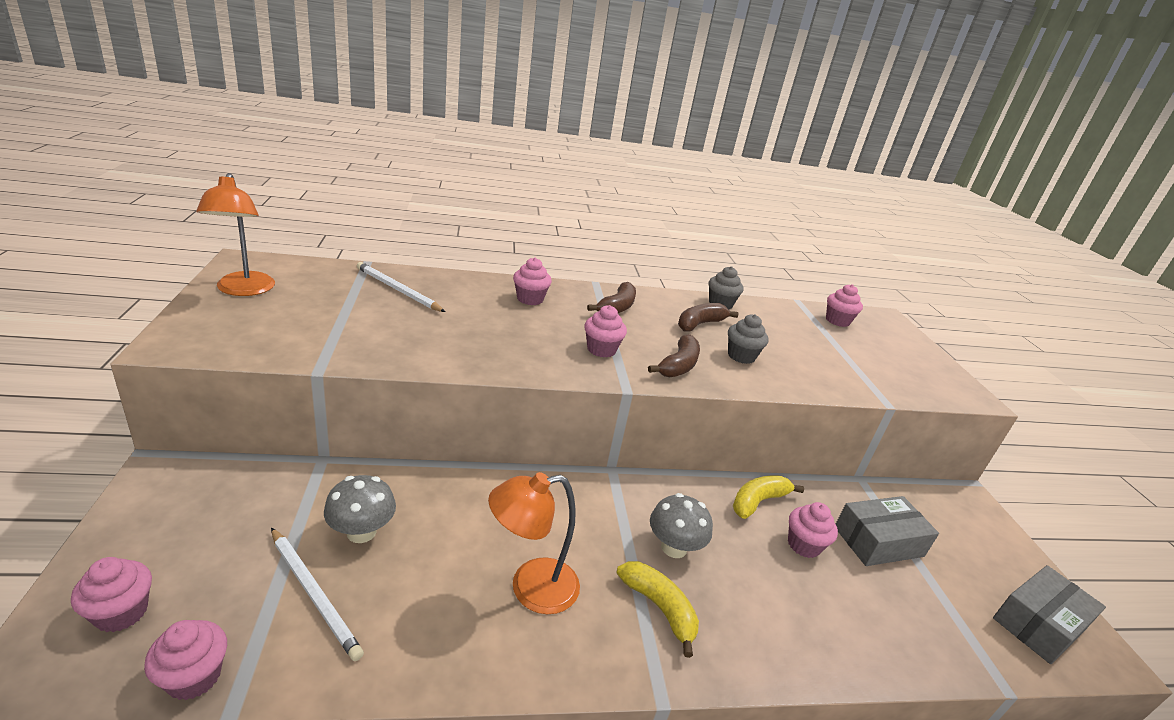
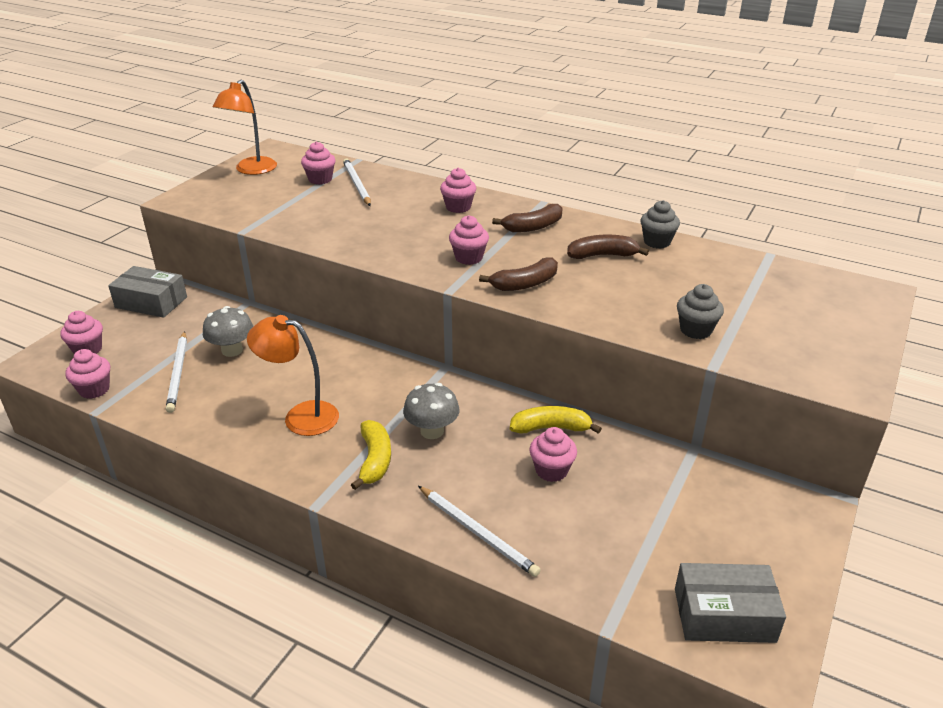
camera: 40 degrees right, 5 degrees up
(741, 356) = (604, 290): grey cupcake -> grey cupcake (695, 330)
(825, 644) = (477, 532): none -> white pencil
(837, 321) = (790, 283): pink cupcake -> pink cupcake (320, 179)
(878, 541) = (635, 496): grey box -> grey box (151, 302)

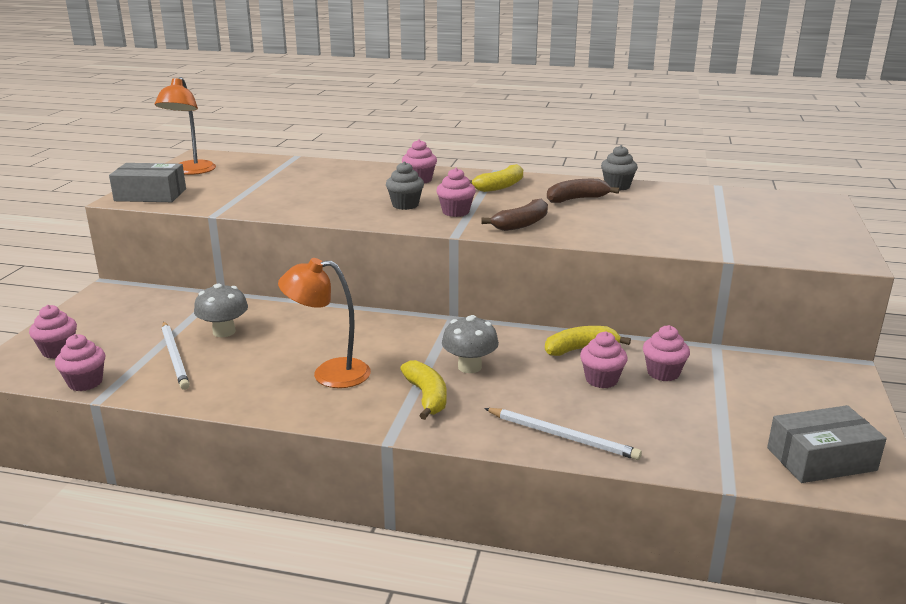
camera: 15 degrees left, 10 degrees down
(151, 302) = (110, 304): grey box -> grey box (150, 195)
(320, 179) = (268, 172): pink cupcake -> pink cupcake (663, 373)
(357, 184) = (308, 172): white pencil -> none
(533, 227) = (500, 186): brown banana -> yellow banana
(695, 330) = (695, 238): grey cupcake -> grey cupcake (405, 205)

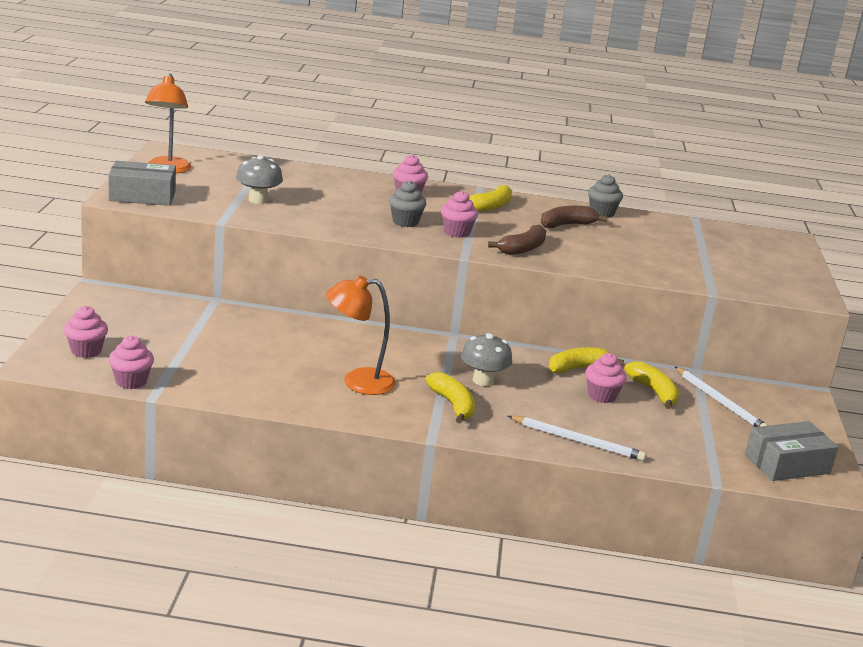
camera: 10 degrees left, 0 degrees up
(175, 357) = (204, 361): white pencil -> white pencil (720, 402)
(224, 332) = (240, 339): grey mushroom -> grey mushroom (258, 200)
(663, 373) = (653, 392): pink cupcake -> yellow banana

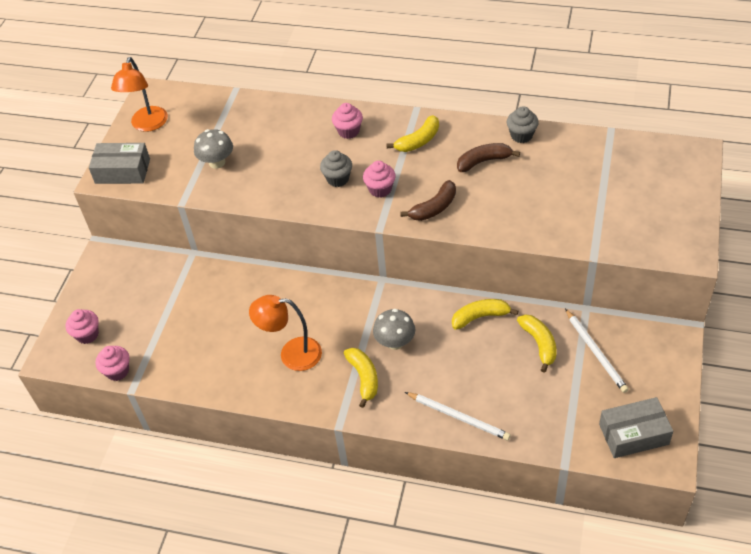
camera: 15 degrees right, 25 degrees up
(601, 396) = (492, 354): pink cupcake -> none

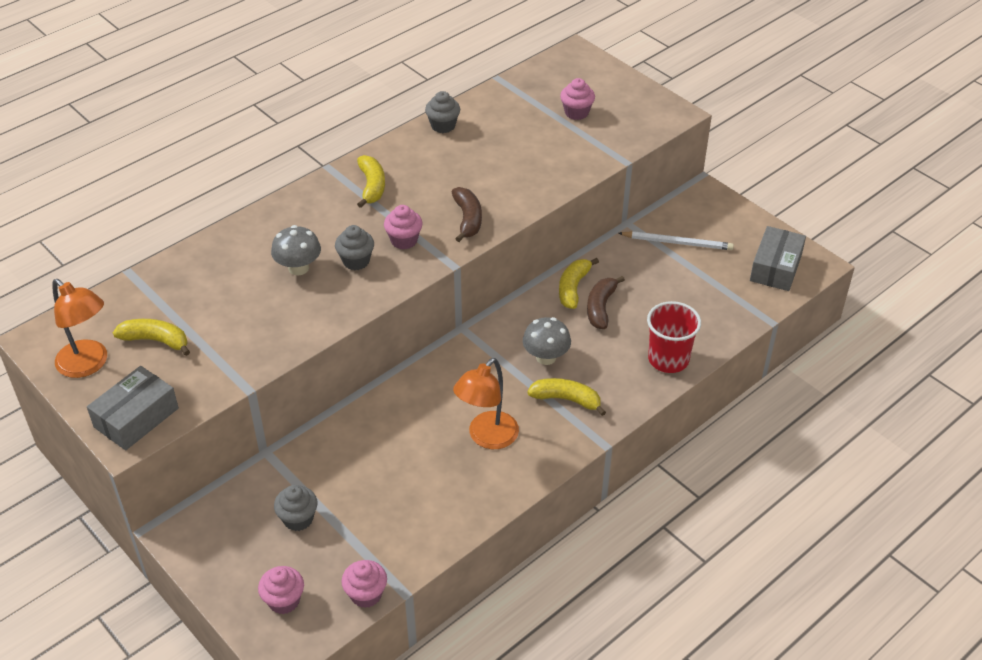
camera: 60 degrees left, 5 degrees down
(152, 301) = (298, 519): none -> grey cupcake
(217, 162) = (222, 335): grey mushroom -> grey mushroom (298, 268)
(348, 131) = (300, 223): pink cupcake -> pink cupcake (576, 113)
(458, 417) = (668, 359): white pencil -> red cup
(483, 161) = (447, 162): brown banana -> brown banana (601, 308)
(539, 344) = (638, 269): yellow banana -> yellow banana (156, 340)

